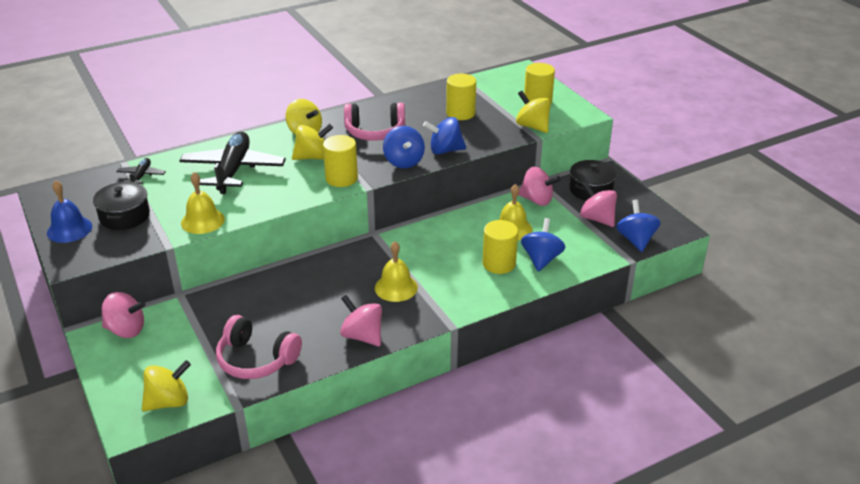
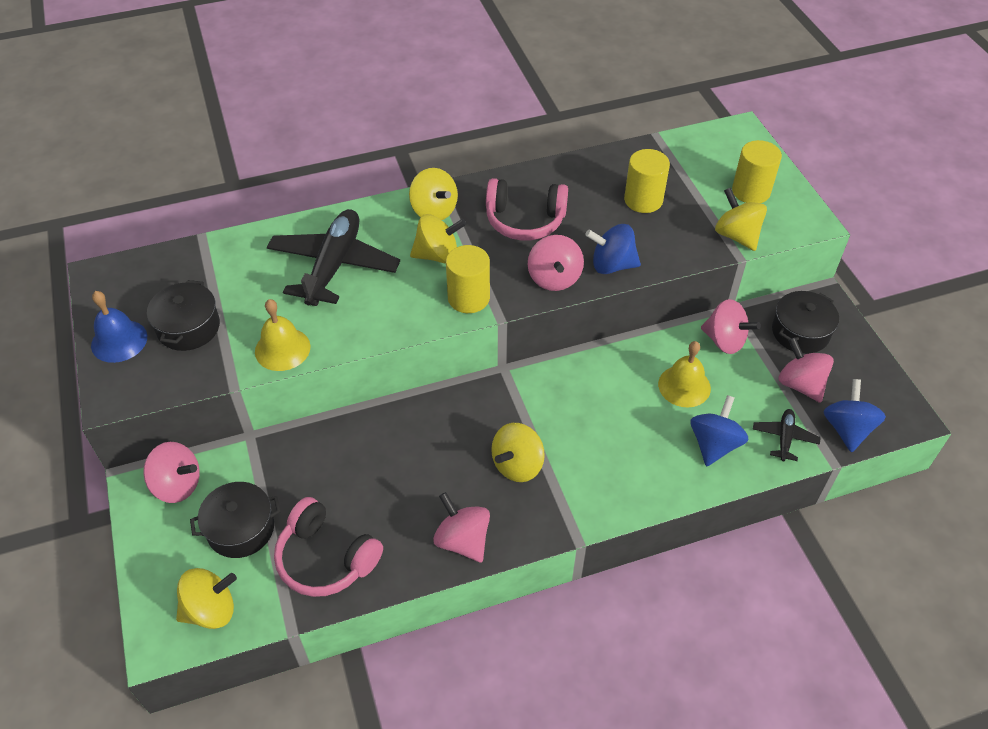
camera: 10 degrees right, 15 degrees up
(141, 176) = (219, 261): black plane -> black plane (784, 438)
(183, 350) = (241, 529): none -> black pot
(396, 287) = (517, 465): yellow bell -> yellow spinning top
(403, 161) = (554, 278): blue spinning top -> pink spinning top
(499, 264) = (657, 444): yellow cylinder -> none

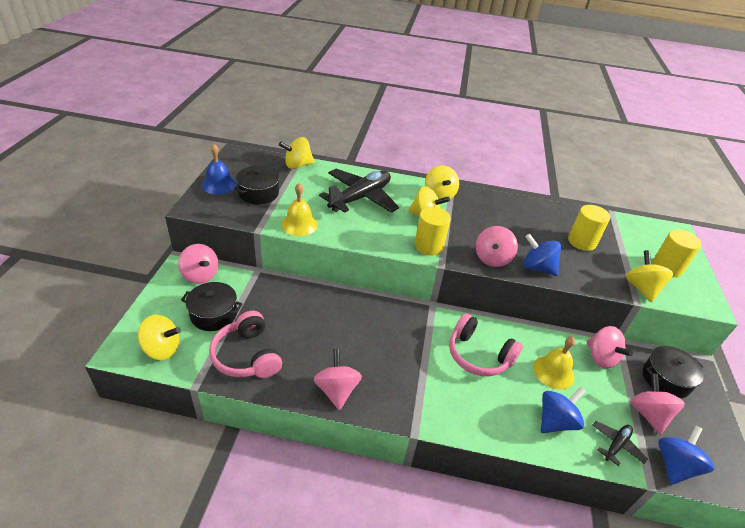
camera: 25 degrees right, 10 degrees down
(517, 465) = (404, 363): yellow spinning top -> yellow spinning top (297, 165)
(525, 220) = (493, 221): pink headphones -> pink headphones (478, 355)

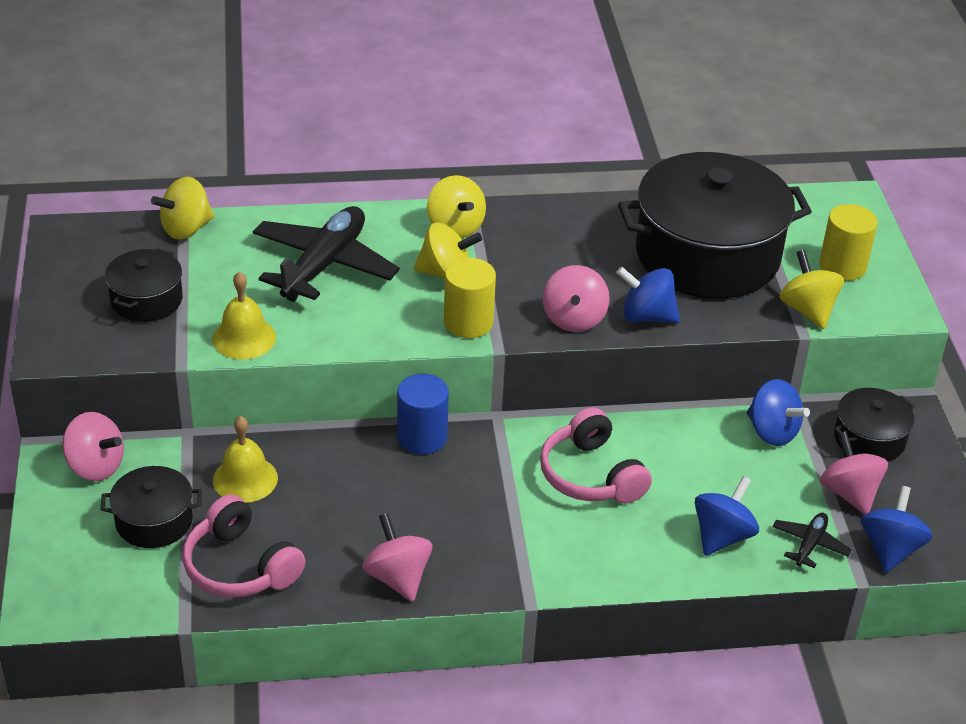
camera: 15 degrees left, 0 degrees up
(162, 349) = (102, 591): yellow spinning top -> none
(219, 184) = (68, 300): blue bell -> none
(385, 305) = (422, 437): none -> blue cylinder
(478, 355) = (590, 475): pink headphones -> pink headphones turned 45 degrees clockwise
(553, 372) = (706, 470): yellow bell -> yellow bell (245, 479)
(582, 242) = (707, 255): yellow cylinder -> black pot
(601, 358) = (772, 432): pink spinning top -> blue spinning top

